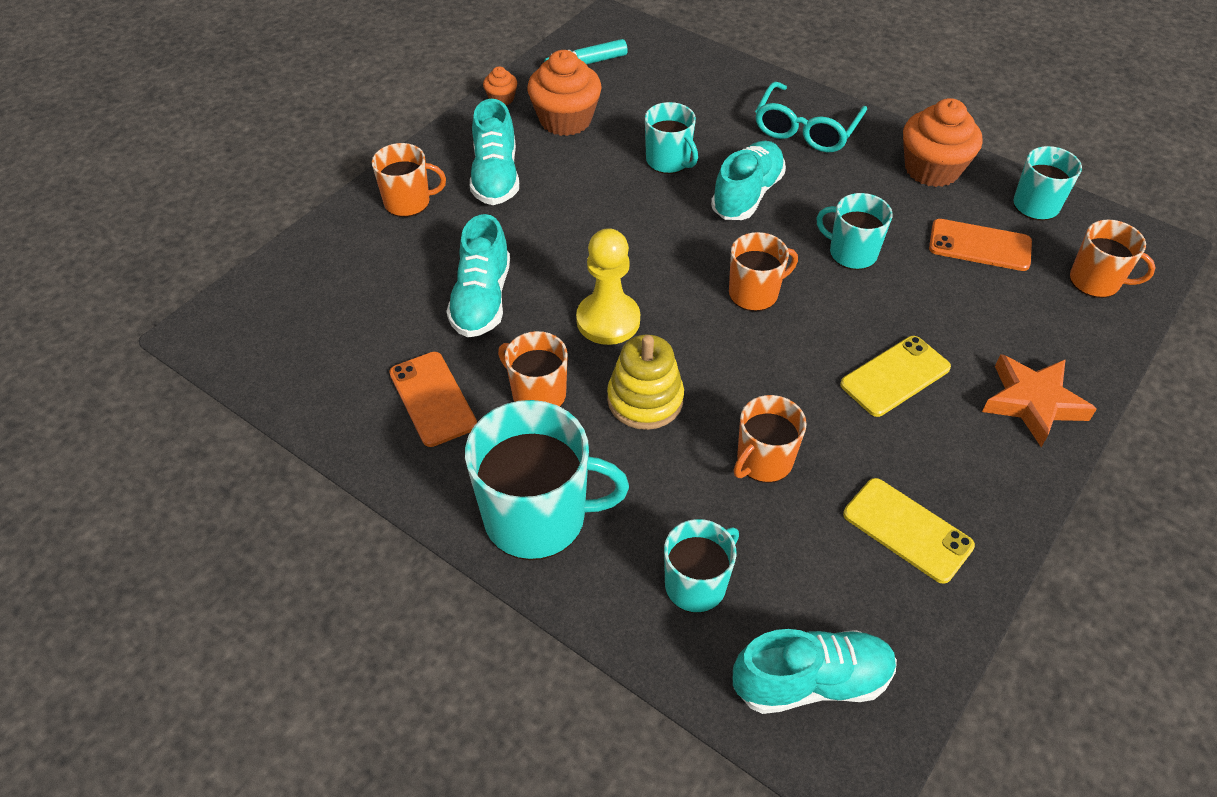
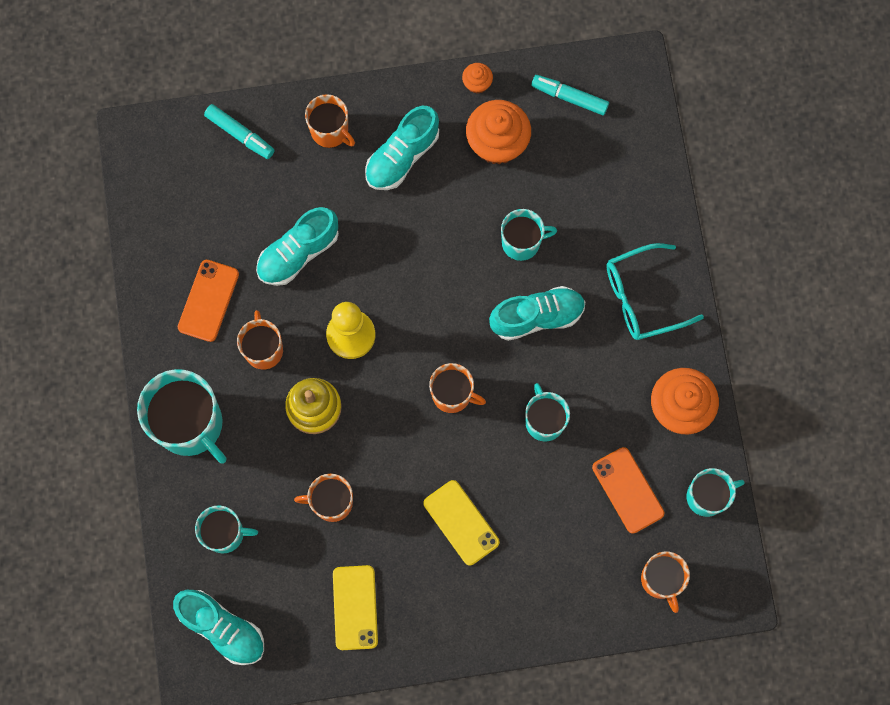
camera: 45 degrees right, 25 degrees up
(320, 258) = (240, 134): none -> turquoise marker
(668, 161) = (522, 242): turquoise mug -> turquoise mug turned 105 degrees counterclockwise
(895, 376) = (461, 522): yellow phone -> yellow phone turned 45 degrees clockwise
(1032, 402) = (513, 610): orange star -> none

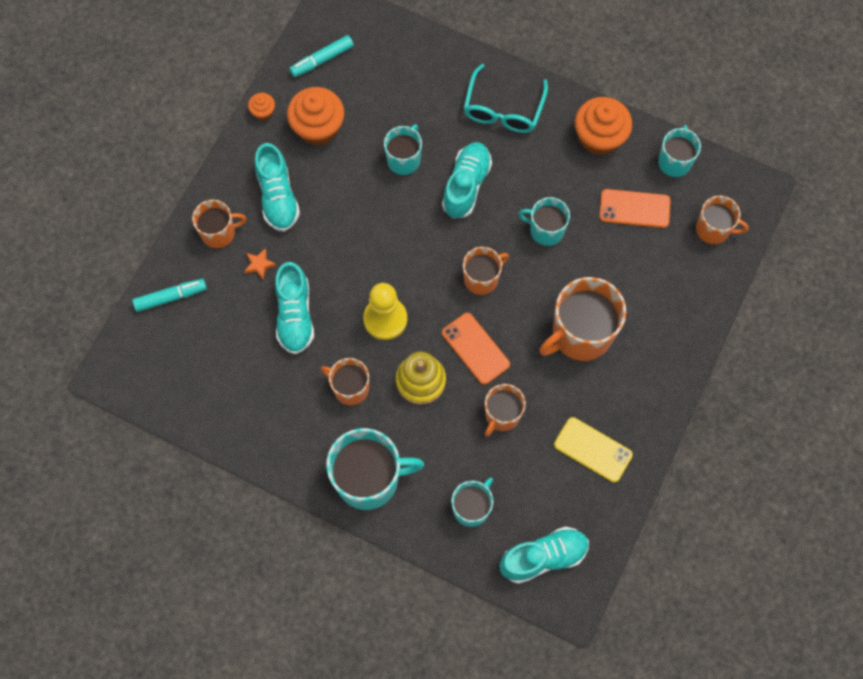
camera: 55 degrees left, 5 degrees down
(208, 300) = (282, 403): orange phone -> orange phone (475, 348)
(324, 188) = (259, 265): none -> orange star
(461, 522) = (580, 334): yellow phone -> orange mug

